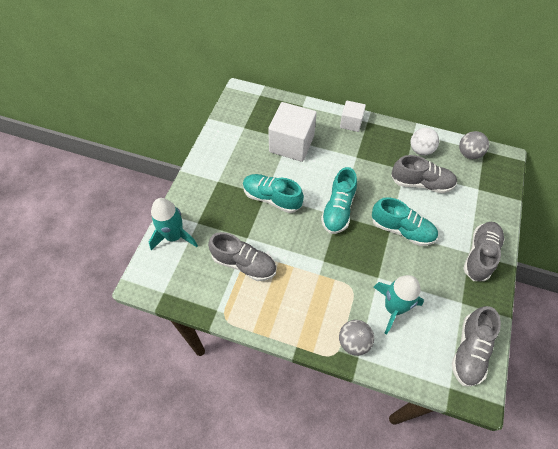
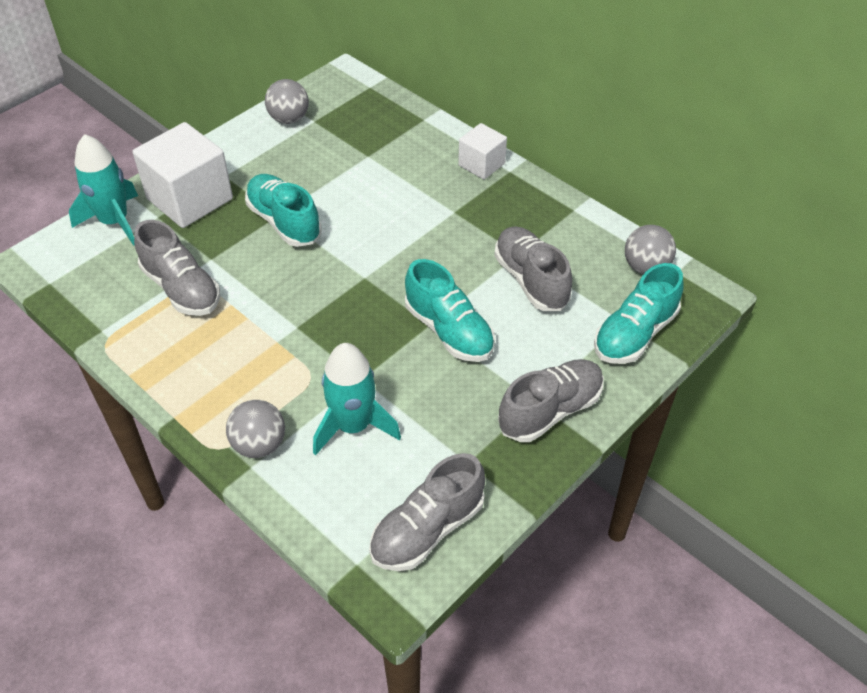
camera: 25 degrees right, 10 degrees down
(229, 131) = (289, 119): none -> grey ball
(291, 144) = (367, 163): white cube -> white cube (190, 199)
(338, 209) = (371, 270): turquoise shoe -> turquoise shoe (635, 334)
(420, 150) = (567, 236): white ball -> none
(421, 183) = (531, 280): grey shoe -> grey shoe turned 150 degrees counterclockwise

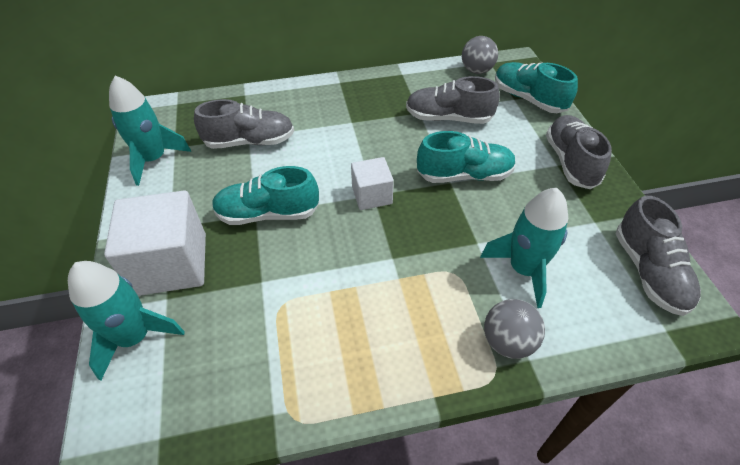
camera: 55 degrees left, 0 degrees up
(181, 288) = (277, 319): grey shoe -> grey shoe (249, 142)
(289, 119) = (154, 159): grey ball -> turquoise rocket
(481, 164) = (320, 90): white cube -> white cube (372, 195)
(635, 334) = (528, 99): turquoise shoe -> turquoise shoe turned 150 degrees clockwise

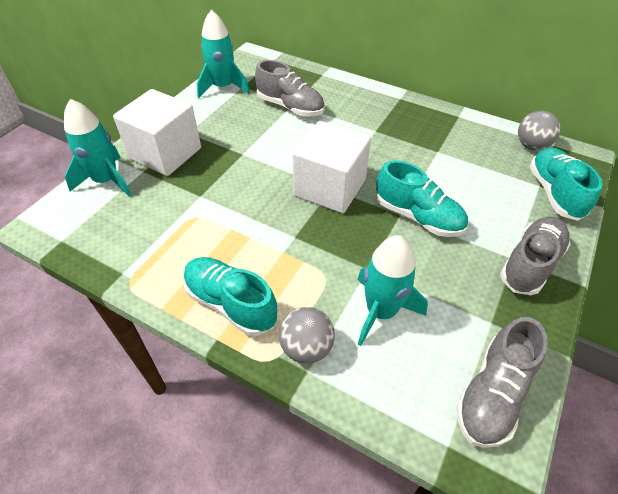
camera: 40 degrees right, 0 degrees up
(268, 214) = (249, 158): turquoise shoe -> turquoise shoe (231, 304)
(372, 195) = (330, 188): white cube -> white cube, size x1.79
(448, 118) = (457, 168): grey shoe -> none

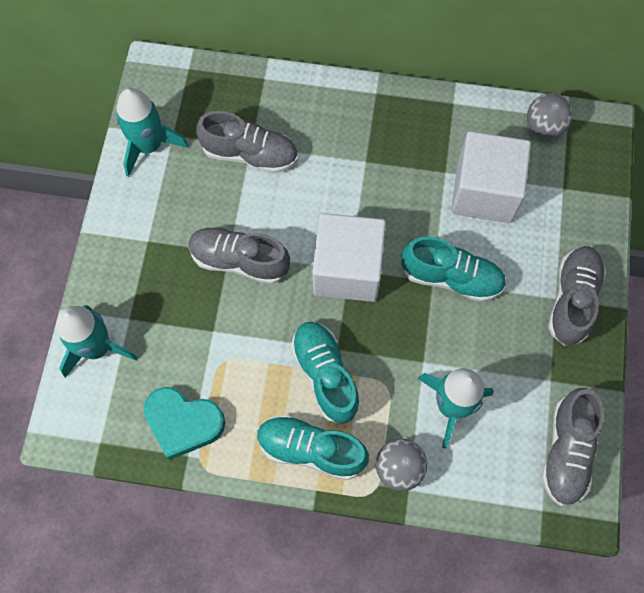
camera: 20 degrees left, 20 degrees up
(135, 248) = (184, 423): none -> turquoise heart
(165, 153) = (140, 283): white cube -> white cube (484, 192)
(247, 160) = (239, 261): none -> grey shoe
(554, 193) = (579, 194): turquoise shoe -> turquoise shoe (325, 375)

